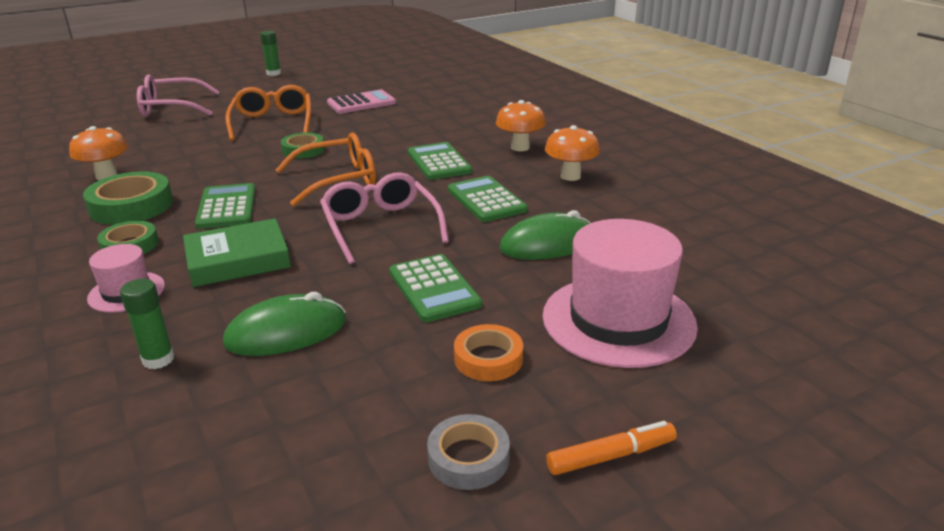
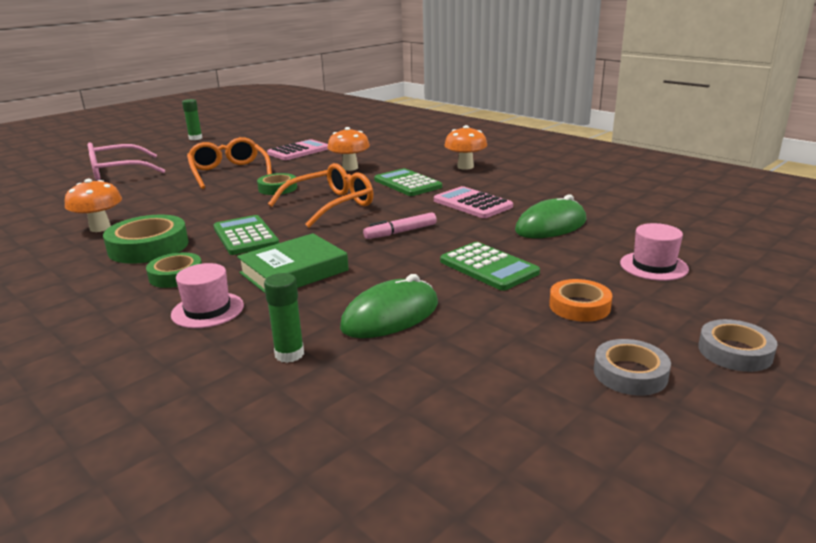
camera: 15 degrees left, 5 degrees down
(381, 227) = (401, 232): pink glasses -> pink marker
(486, 200) = (472, 204): green calculator -> pink calculator
(570, 176) = (524, 181): orange mushroom -> orange mushroom (350, 168)
(610, 456) = (735, 352): orange marker -> grey tape
(618, 320) = (653, 266): pink hat -> pink hat, size x0.51

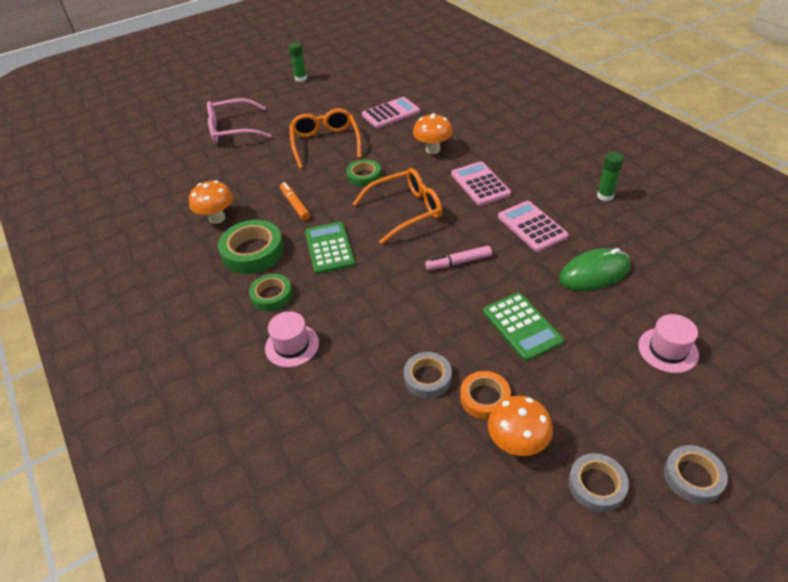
camera: 15 degrees right, 20 degrees up
(199, 211) = (295, 205): none -> orange marker
(289, 354) = (345, 411): green glue stick -> green glue stick (605, 196)
(294, 272) = (362, 306): green book -> none
(390, 315) = (427, 378): green mouse -> grey tape
(407, 183) = (480, 184): green calculator -> pink calculator
(465, 167) = (541, 161): orange mushroom -> orange mushroom (517, 444)
(579, 306) = (583, 394): orange tape -> orange tape (484, 398)

